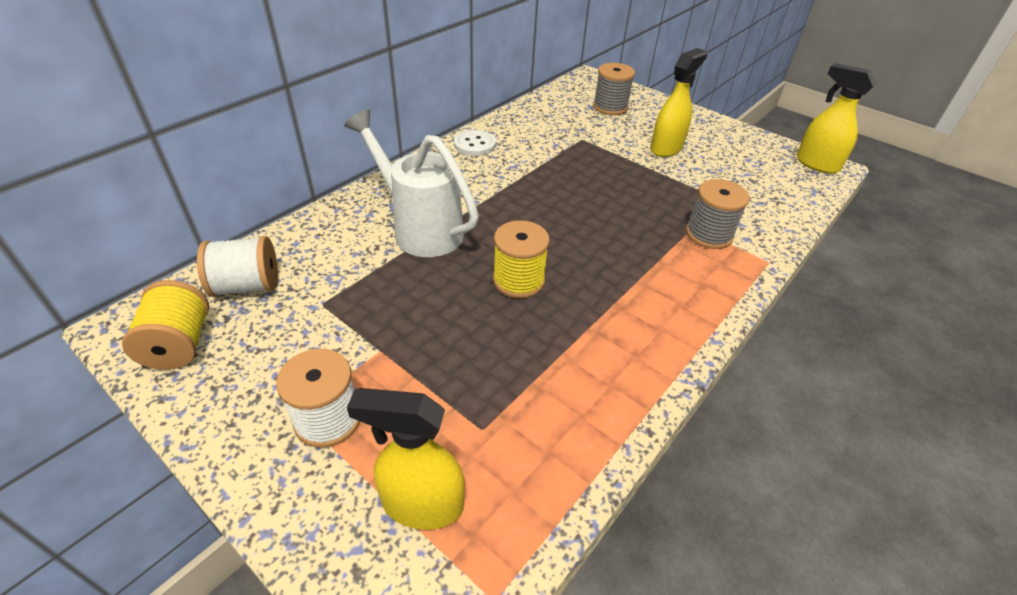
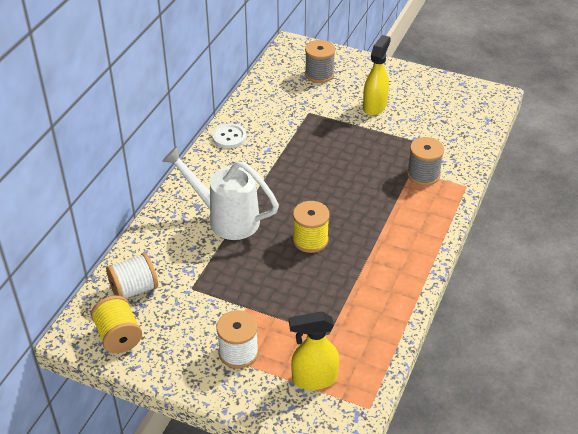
camera: 15 degrees left, 0 degrees up
(816, 164) = (486, 95): yellow spray bottle -> none

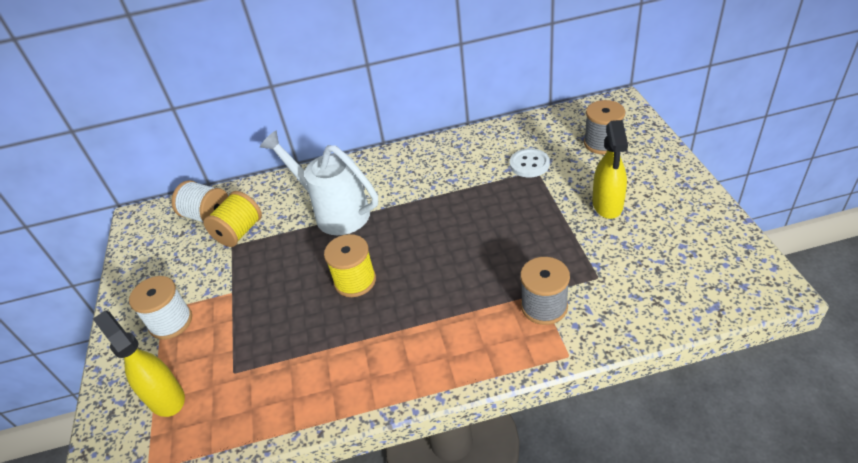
camera: 60 degrees right, 0 degrees up
(118, 336) = (149, 240): yellow spool -> yellow spool (239, 232)
(226, 218) = (334, 212): white watering can -> white watering can turned 45 degrees counterclockwise
(229, 137) = (442, 150): white button -> white button (529, 164)
(375, 106) = (607, 205): yellow spray bottle -> yellow spray bottle turned 105 degrees clockwise

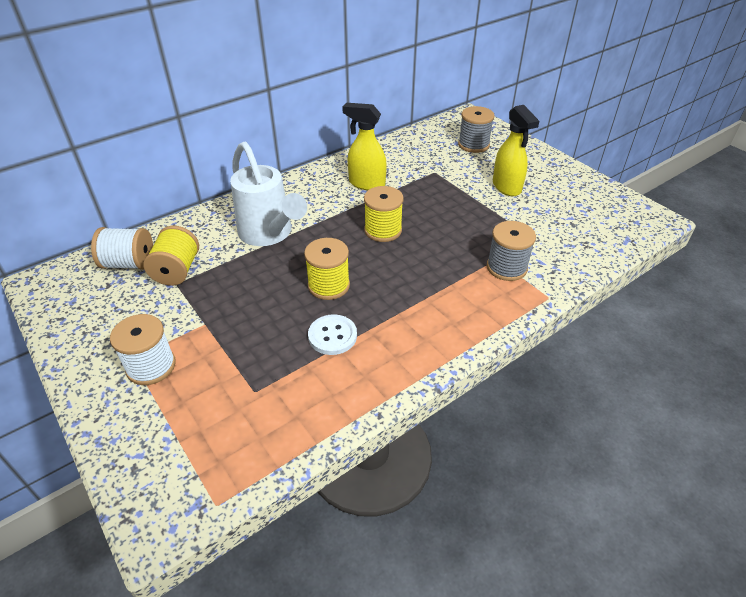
camera: 30 degrees left, 0 degrees up
(165, 397) = (192, 434): yellow spray bottle -> yellow spray bottle (366, 183)
(334, 212) = (269, 234): white watering can -> white watering can turned 135 degrees counterclockwise
(441, 231) = (383, 230): none -> yellow spool
(529, 164) = (425, 168): white button -> white button (332, 336)

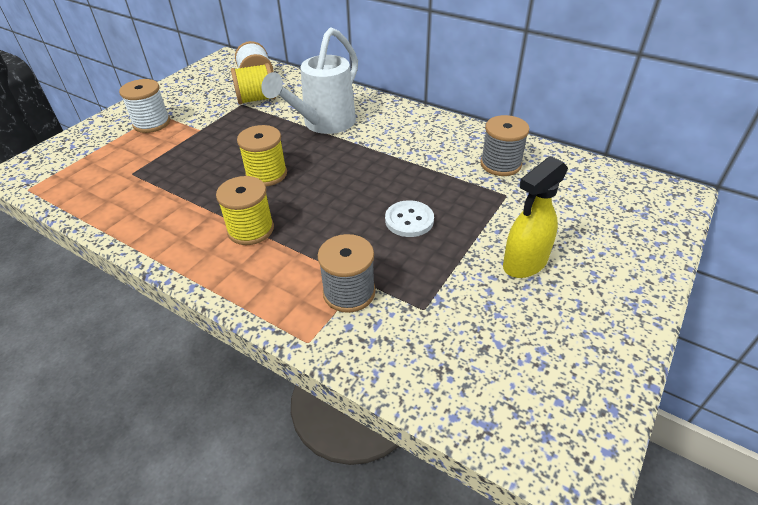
camera: 70 degrees right, 0 degrees up
(332, 336) = (200, 194): white button -> white button (409, 220)
(366, 183) = (443, 154): yellow spray bottle -> none
(383, 230) = (367, 184): yellow spool -> yellow spool (251, 229)
(473, 145) = (602, 214): grey spool -> grey spool (500, 164)

